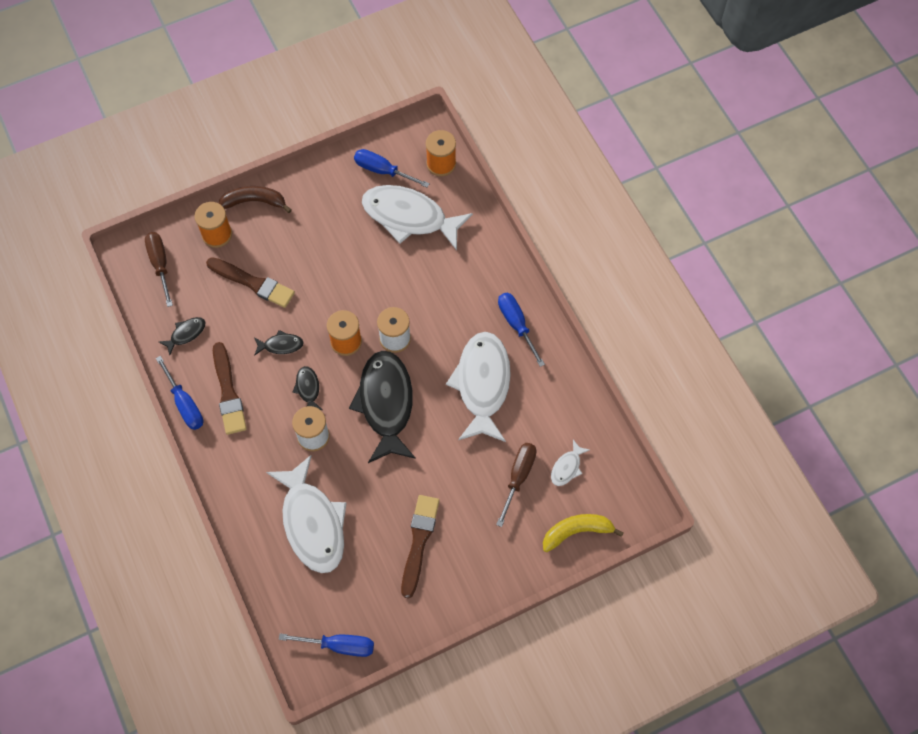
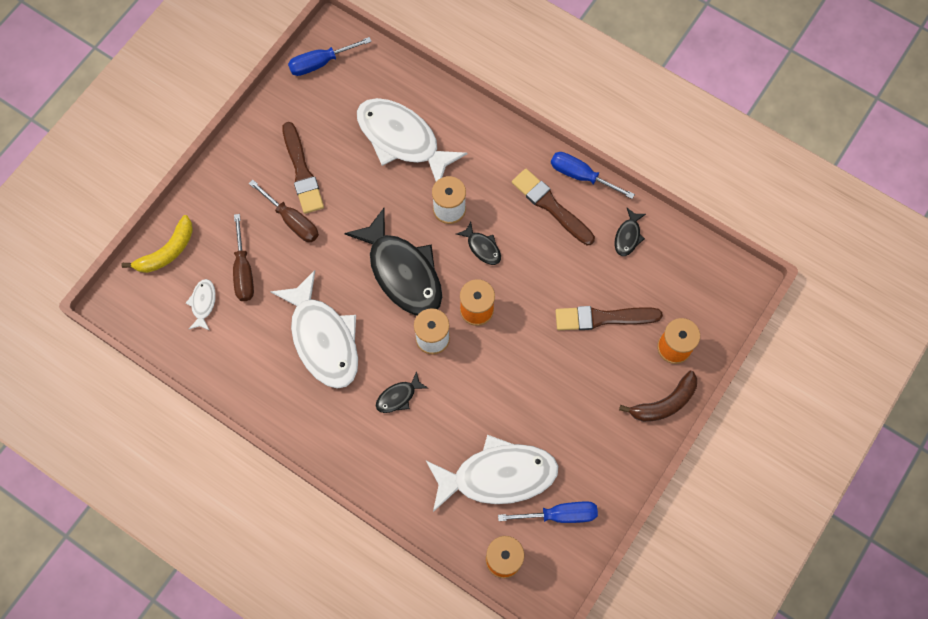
camera: 150 degrees right, 5 degrees up
(160, 265) = (703, 287): brown screwdriver -> brown screwdriver (292, 220)
(281, 345) = (534, 273): black fish -> black fish (398, 397)
(517, 325) = (322, 417): blue screwdriver -> none

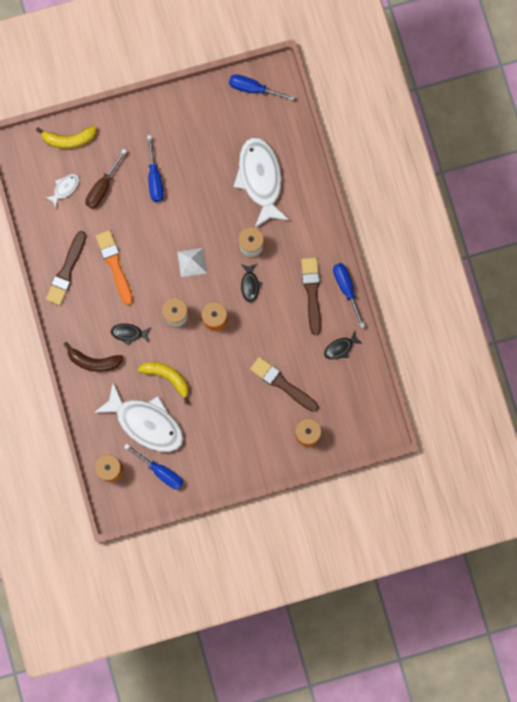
camera: 40 degrees right, 10 degrees up
(292, 220) = (154, 178): brown screwdriver -> blue screwdriver
(302, 171) = (185, 151): brown brush -> brown brush (66, 271)
(323, 339) = (115, 265): white fish -> orange brush
(402, 272) = (192, 262): black fish -> white pyramid
(479, 409) = (167, 377): none -> yellow banana
(664, 403) = (273, 460): brown banana -> brown banana (94, 361)

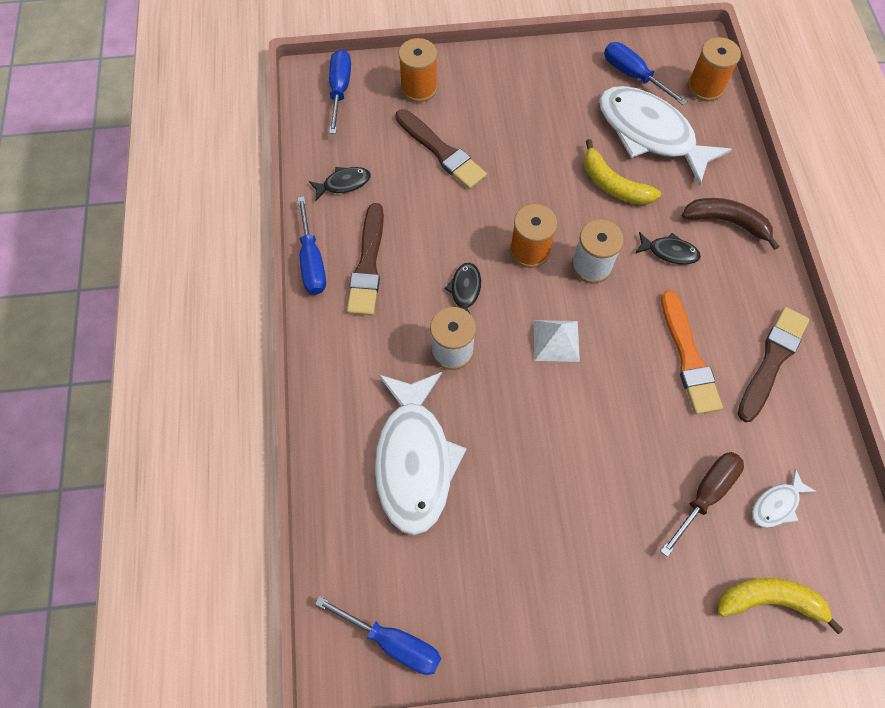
camera: 170 degrees left, 15 degrees down
(154, 178) = (607, 495): blue screwdriver -> blue screwdriver (340, 90)

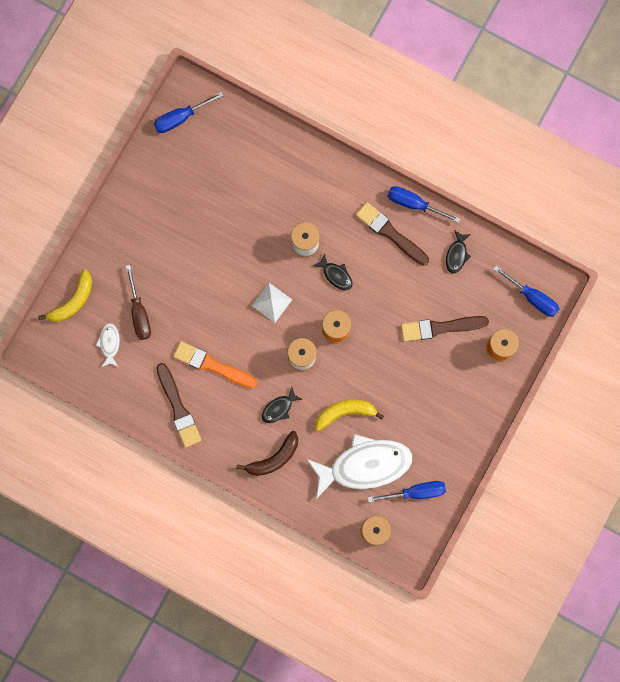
camera: 125 degrees right, 15 degrees up
(414, 460) = (259, 183): white fish -> none

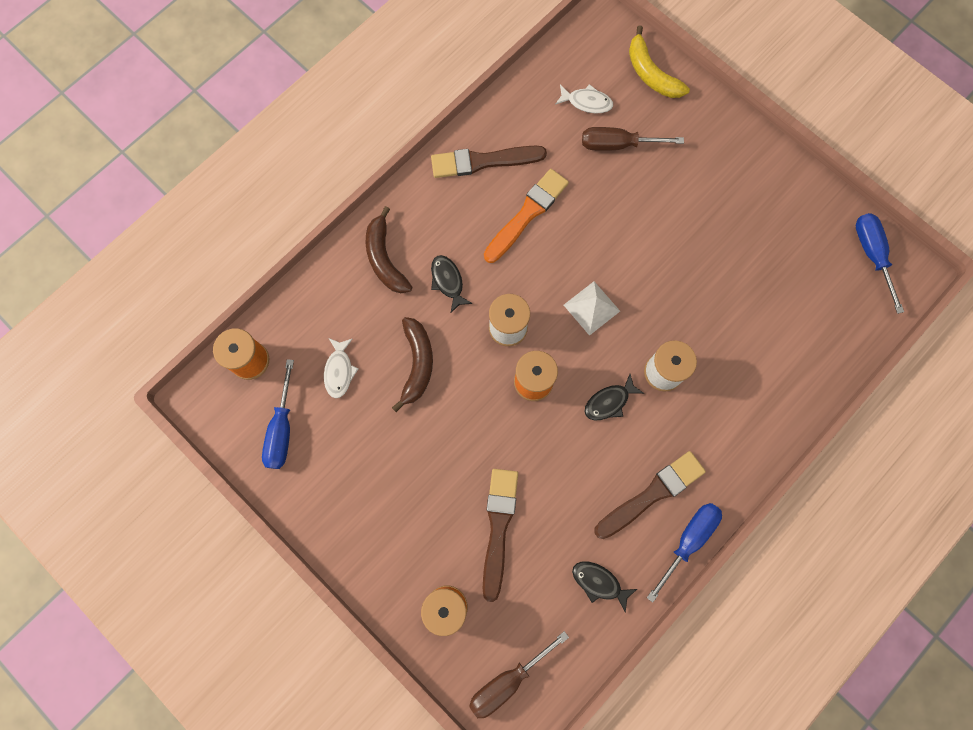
camera: 105 degrees right, 5 degrees down
(345, 412) = (417, 364): yellow banana -> brown banana
(365, 465) = (339, 371): white fish -> white fish, size x0.43
(532, 297) = (508, 680): blue screwdriver -> brown screwdriver

